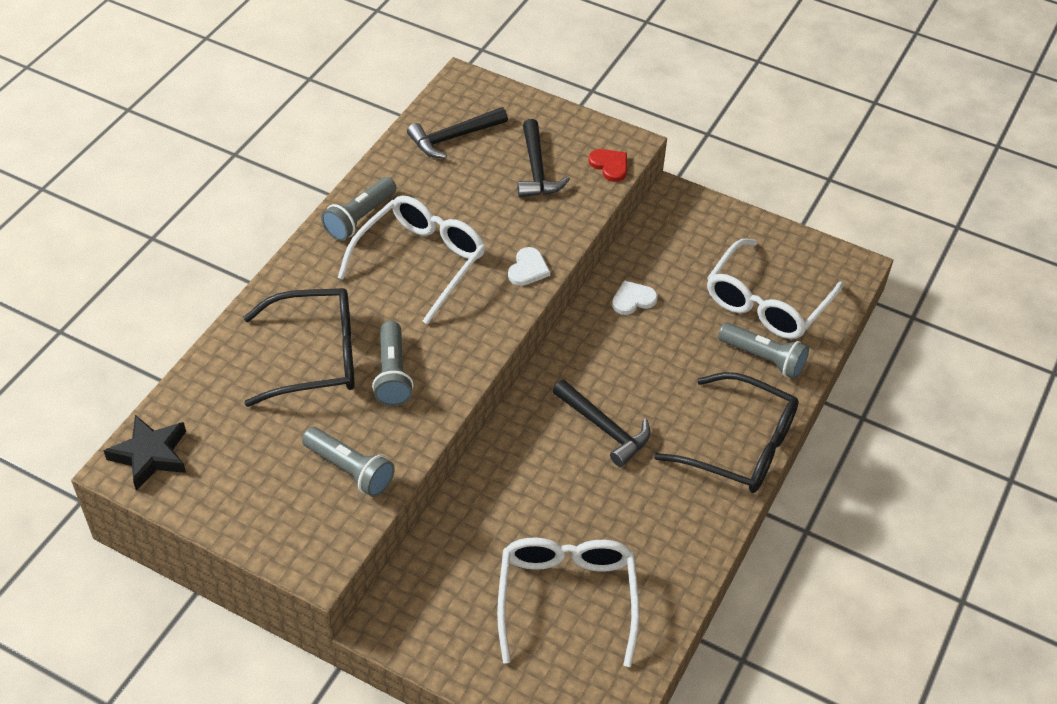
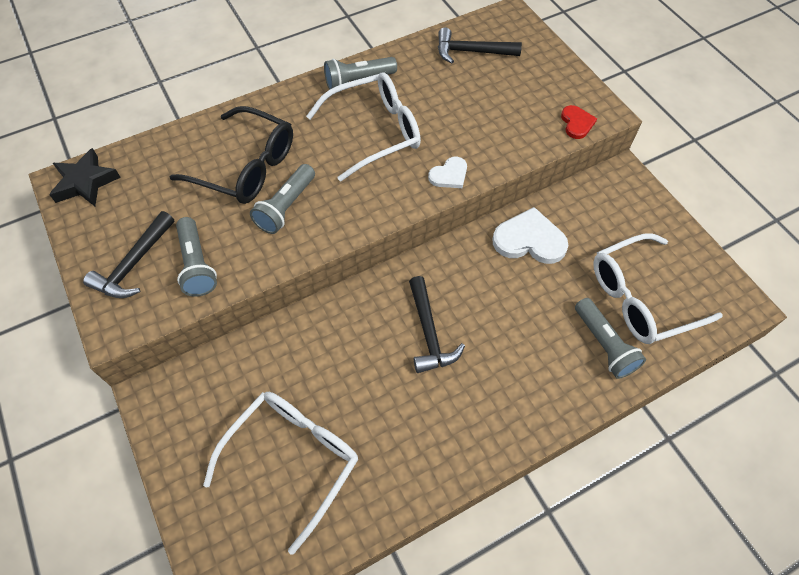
camera: 35 degrees right, 10 degrees up
(536, 170) = (515, 102): black hammer -> black hammer (134, 264)
(633, 299) = (529, 240): white heart -> white heart, size x1.75
(740, 446) = (528, 411): black glasses -> none

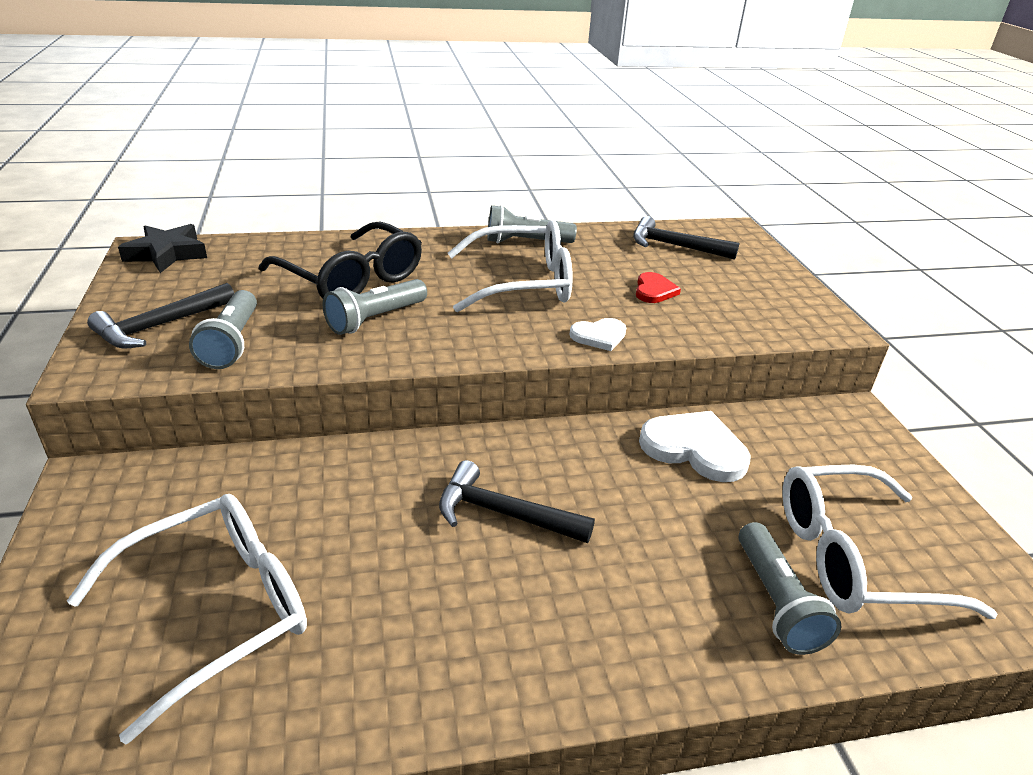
camera: 15 degrees right, 25 degrees down
(429, 333) = (503, 513): black hammer -> black hammer turned 105 degrees clockwise
(576, 123) = (793, 327): red heart -> red heart (654, 290)

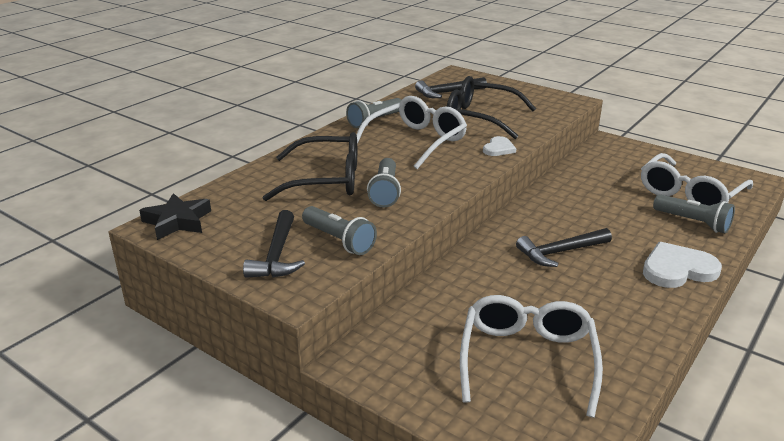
camera: 40 degrees left, 5 degrees down
(654, 290) = (480, 118): red heart -> black glasses
(694, 448) = (580, 186): white heart -> white heart (677, 269)

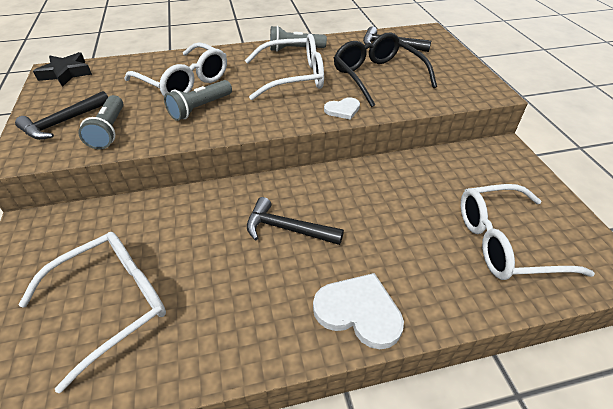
camera: 40 degrees right, 15 degrees up
(326, 180) = (184, 82): black glasses -> white glasses
(693, 222) = (457, 274): grey flashlight -> none

